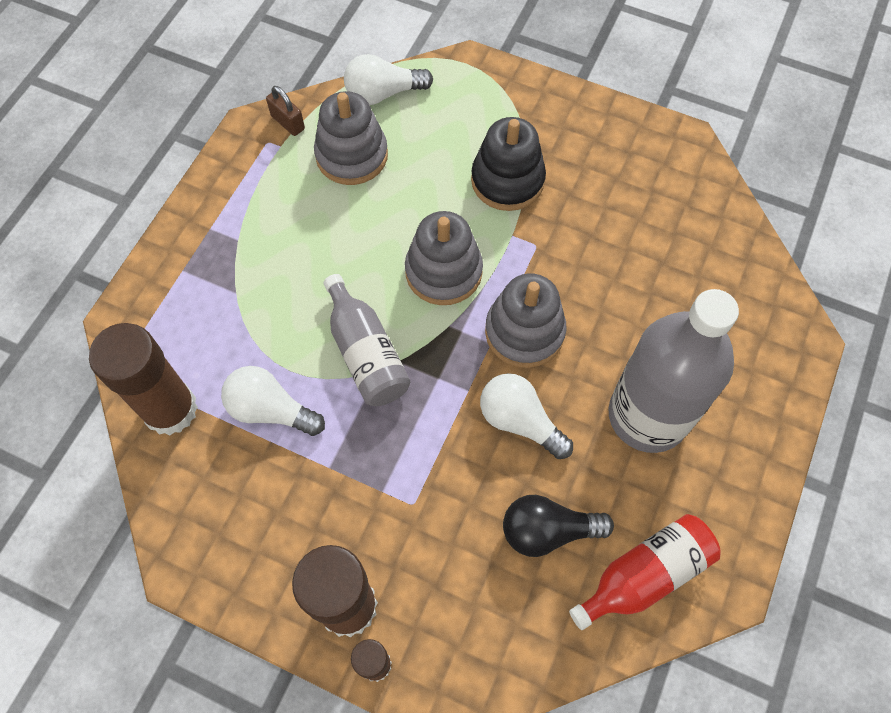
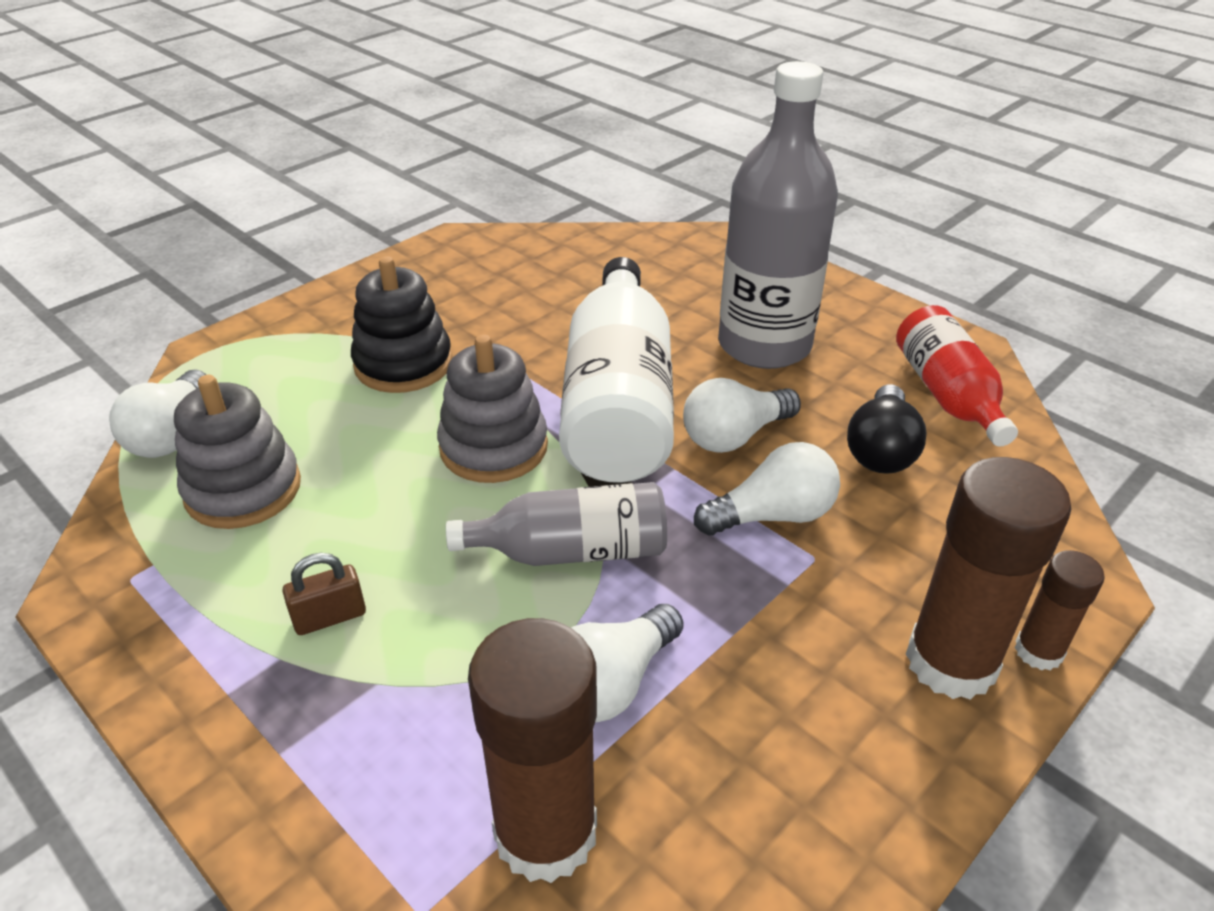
camera: 70 degrees left, 25 degrees down
(288, 122) = (118, 545): brown padlock -> brown padlock (330, 617)
(444, 467) = (773, 515): none -> white light bulb
(524, 332) = (618, 403): grey stacking toy -> white bottle

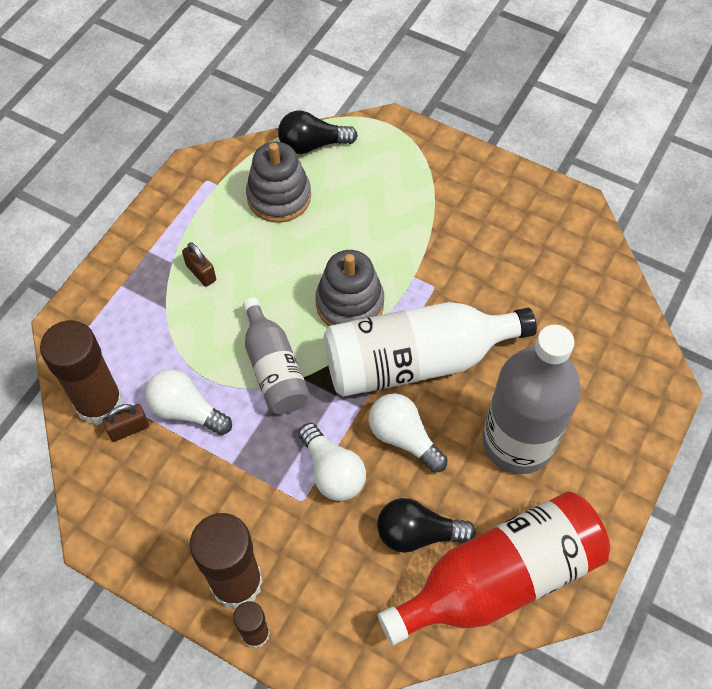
camera: 75 degrees right, 20 degrees up
(171, 435) = (312, 145): white light bulb -> black light bulb
(403, 364) = (414, 228): black stacking toy -> none
(621, 785) = (129, 429): none -> brown padlock
(947, 395) = (499, 579): red bottle -> red bottle, size x1.66

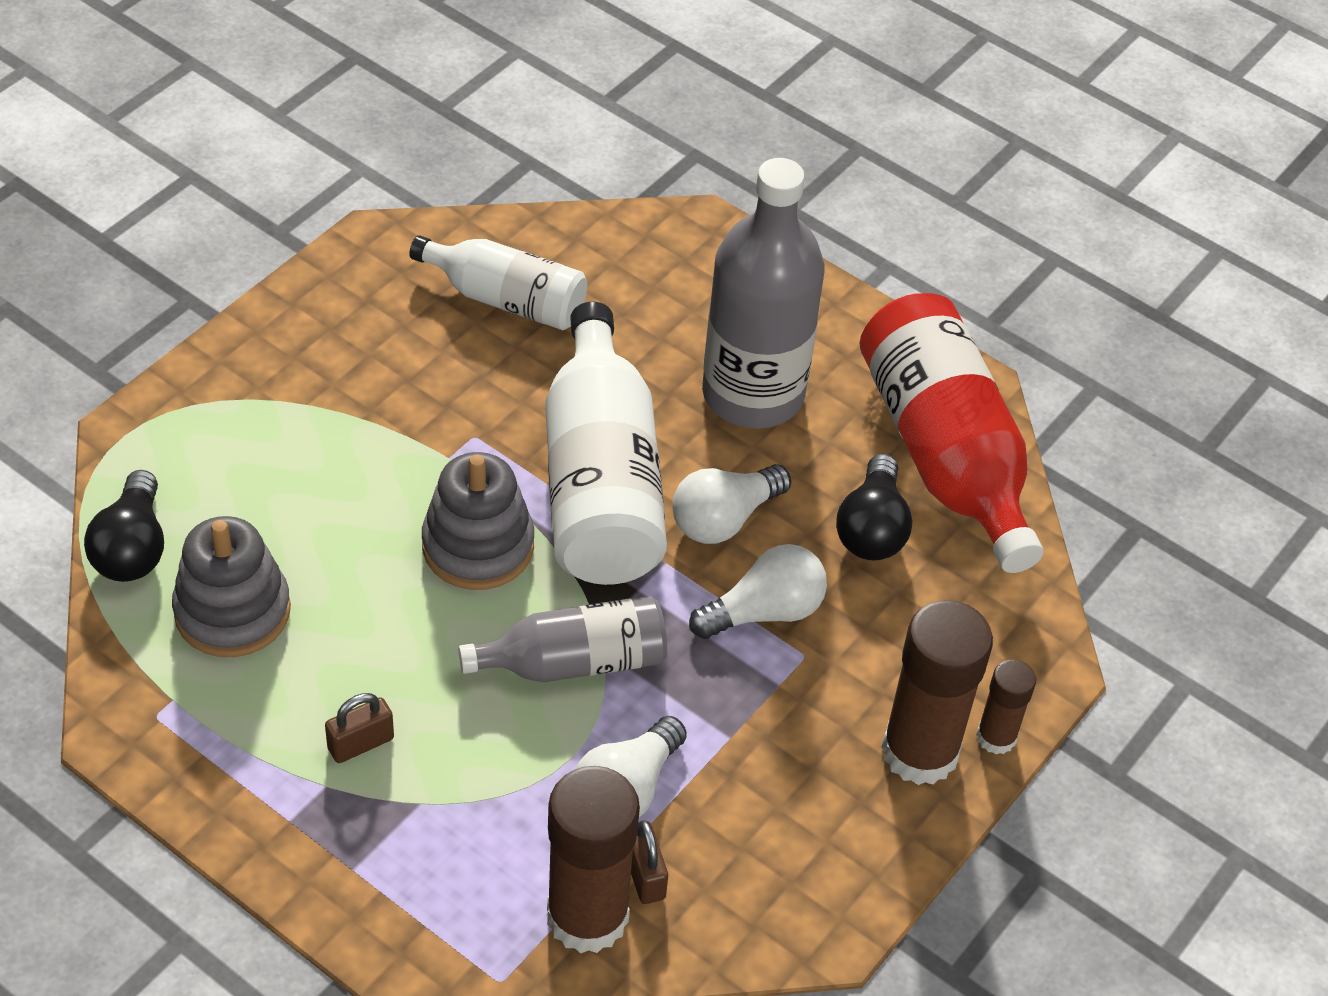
camera: 85 degrees left, 10 degrees down
(553, 284) = (506, 299): none -> white bottle

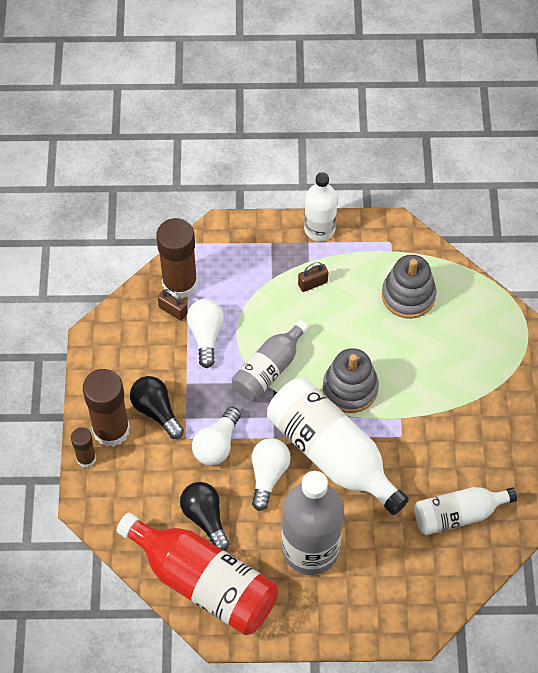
camera: 145 degrees right, 10 degrees up
(132, 548) = (470, 291): black light bulb -> black light bulb (156, 411)
(245, 828) = (319, 229): none -> white bottle
(361, 743) = (312, 283): brown padlock -> brown padlock turned 45 degrees clockwise

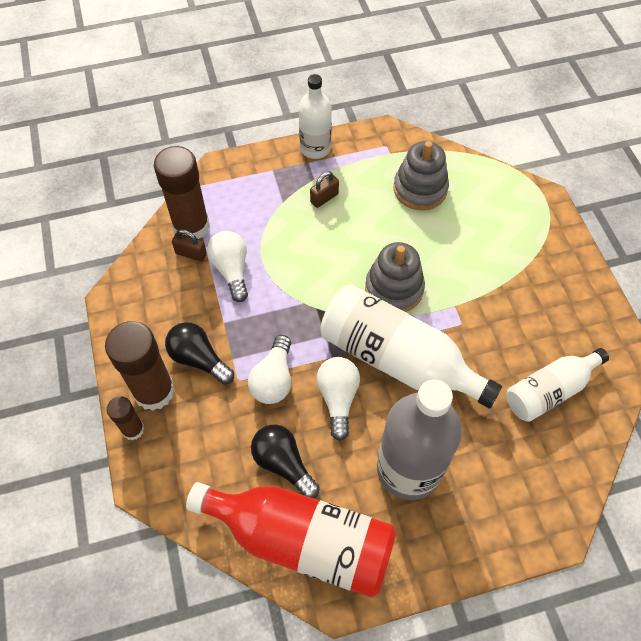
camera: 15 degrees left, 0 degrees up
(269, 369) = (306, 289): grey bottle -> none

